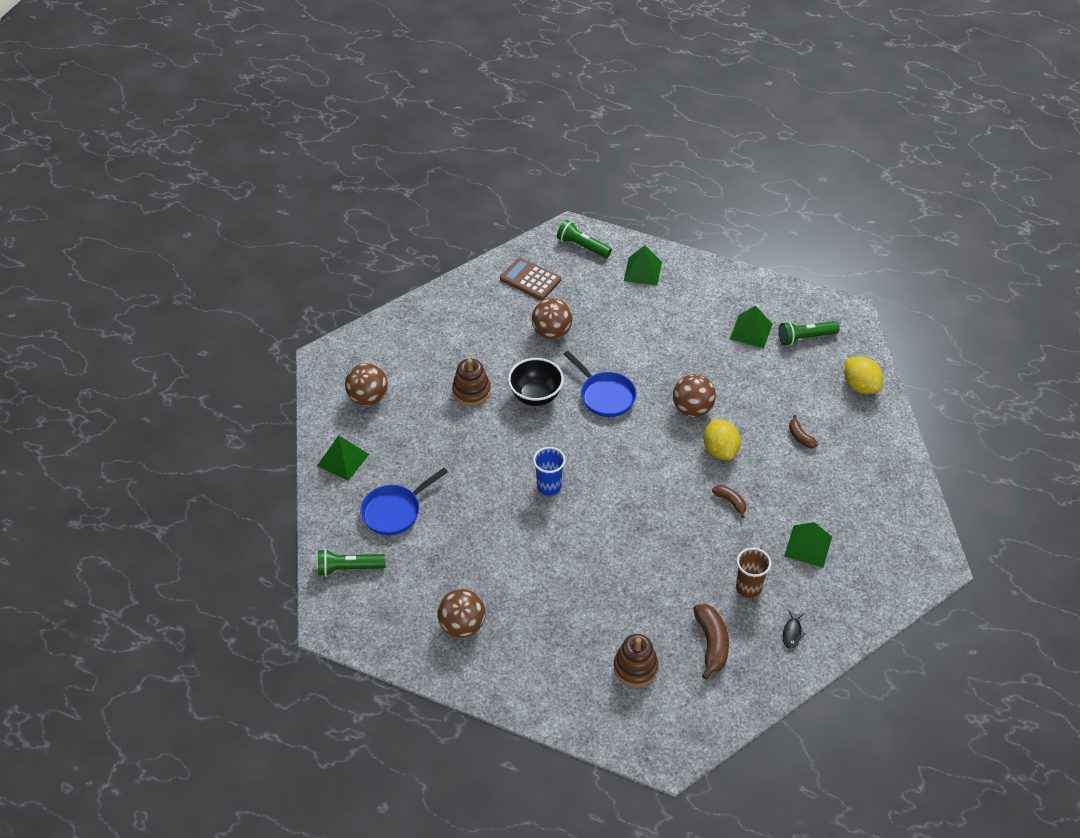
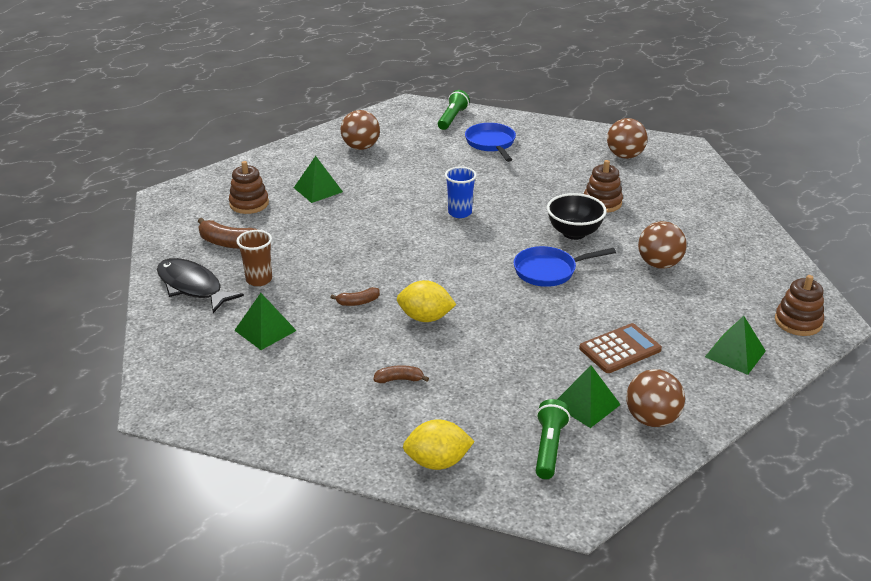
camera: 115 degrees right, 15 degrees down
(343, 460) = (561, 134): green pyramid -> green pyramid (318, 189)
(530, 279) = (750, 272): brown calculator -> brown calculator (620, 349)
(582, 246) = (798, 322): green flashlight -> brown stacking toy
(692, 409) = (493, 319): brown ball -> brown ball (651, 419)
(792, 633) = (192, 287): black fish -> black fish, size x2.38

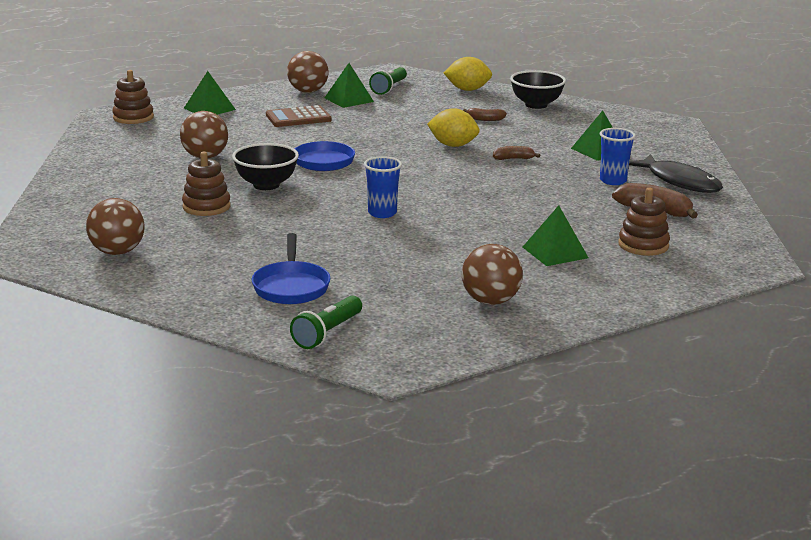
camera: 170 degrees left, 10 degrees down
(259, 280) = (613, 181): brown cup -> blue cup
(336, 429) = (536, 105): none -> black bowl

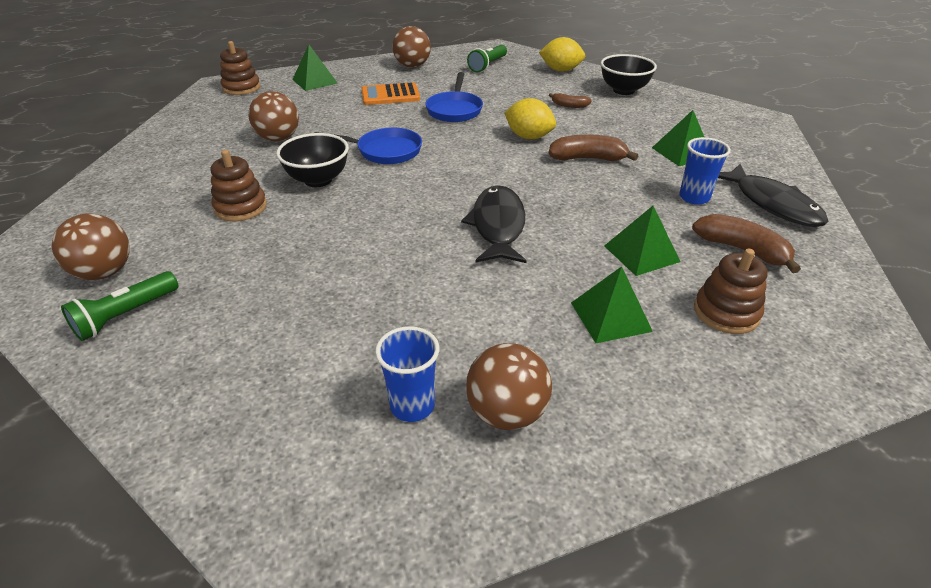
camera: 10 degrees right, 15 degrees up
(291, 286) = (263, 354): blue pan -> blue pan (454, 110)
(298, 118) = (390, 95): brown calculator -> orange calculator
(327, 333) = (262, 465): green flashlight -> green flashlight (125, 315)
(349, 99) = (446, 76): green pyramid -> green pyramid (641, 253)
(382, 213) = (422, 231): blue cup -> blue cup (412, 406)
(447, 207) = (498, 226): none -> black fish
(513, 159) = (588, 158): brown banana -> brown banana, size x1.72

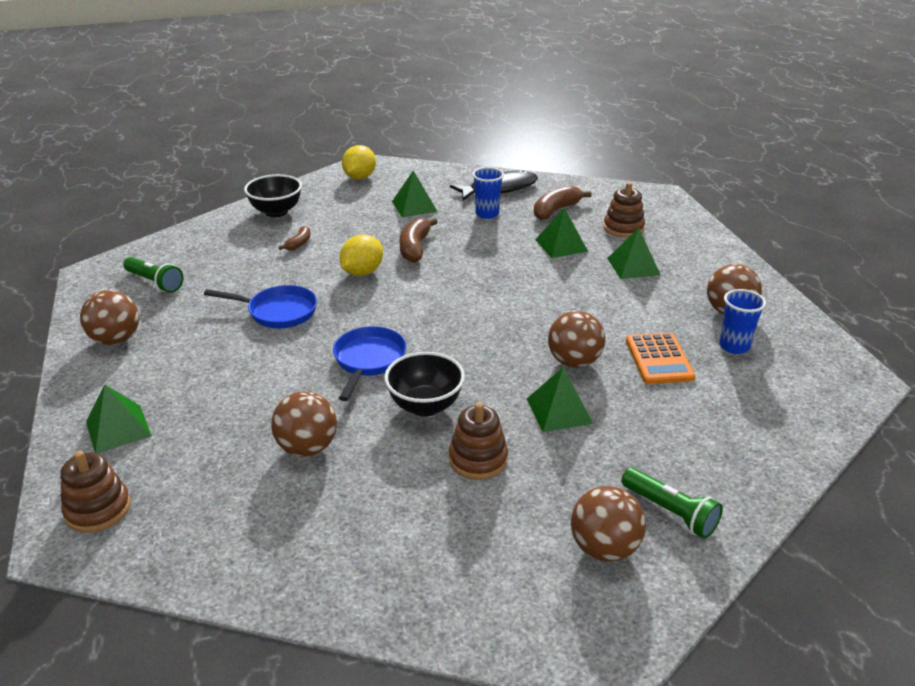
camera: 85 degrees left, 5 degrees down
(297, 250) = (559, 410): none -> green pyramid
(379, 260) = (574, 361): none -> brown ball
(390, 95) = (210, 358): orange calculator -> orange calculator (659, 359)
(498, 226) = (523, 300): black fish -> none
(560, 70) = (201, 238): yellow lemon -> yellow lemon (360, 177)

